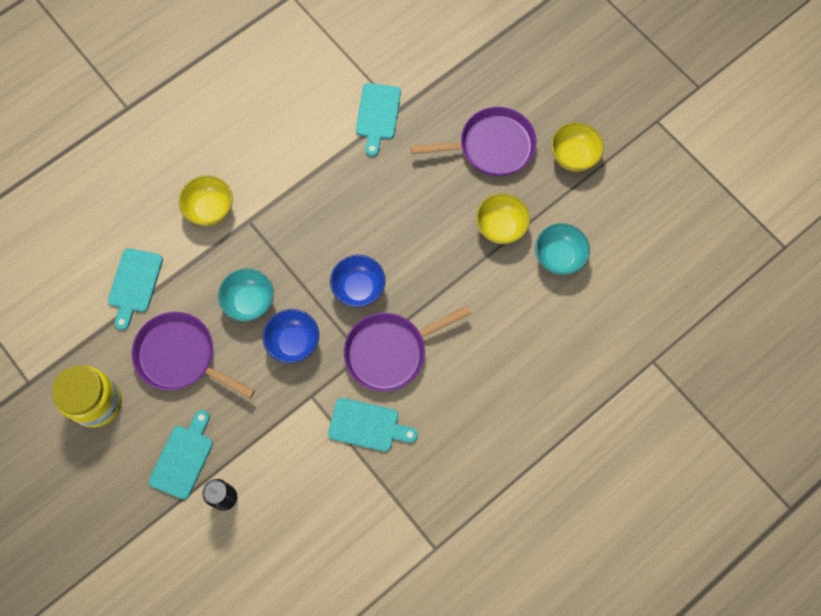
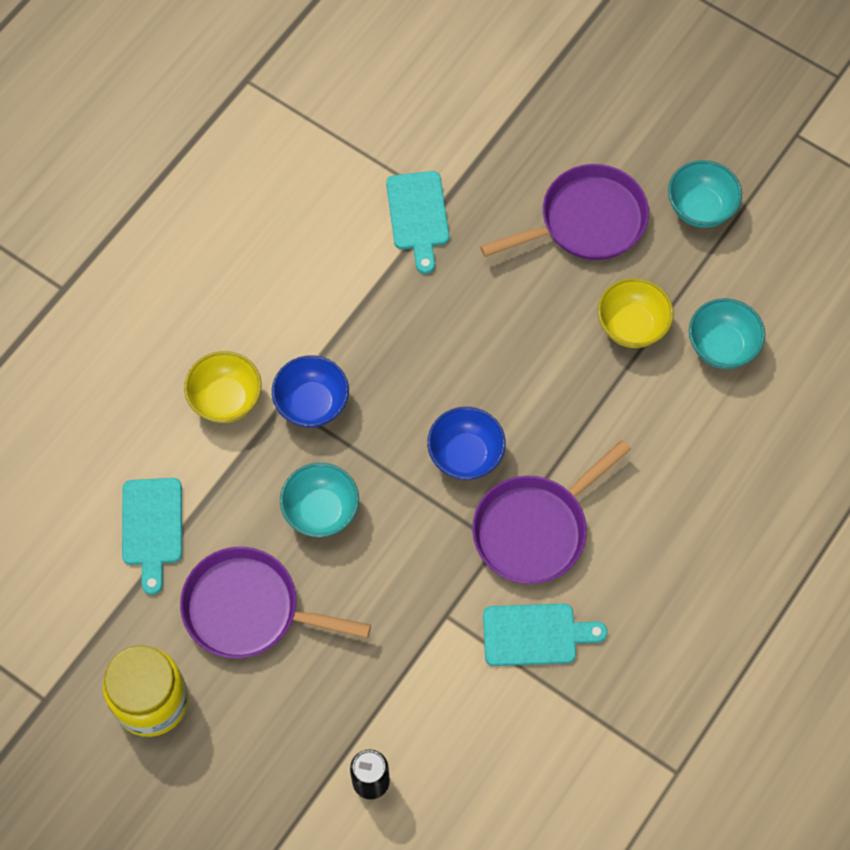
camera: 15 degrees left, 5 degrees down
(183, 458) = (296, 744): turquoise cutting board -> none
(293, 342) = (399, 549): blue bowl -> blue bowl (312, 403)
(573, 156) = (700, 208): yellow bowl -> turquoise bowl

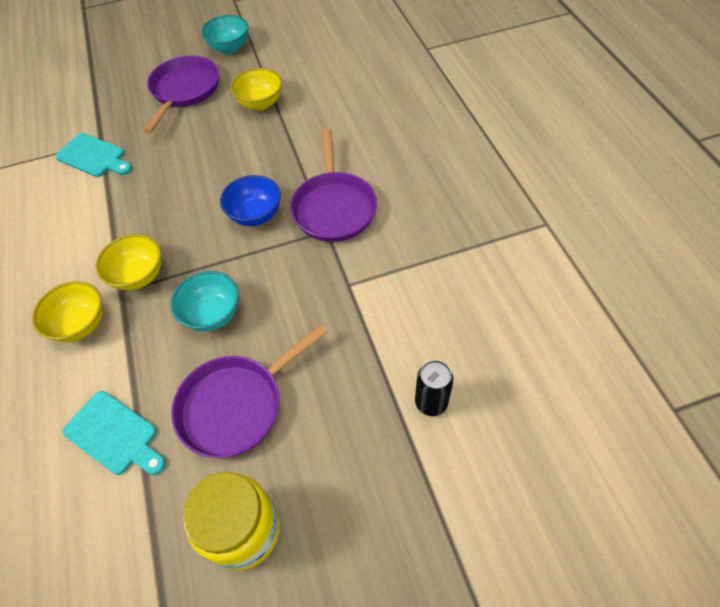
camera: 50 degrees left, 10 degrees down
(312, 403) = (139, 276): blue bowl -> yellow bowl
(535, 634) = (401, 244): turquoise cutting board -> none
(722, 346) = (309, 76): turquoise bowl -> none

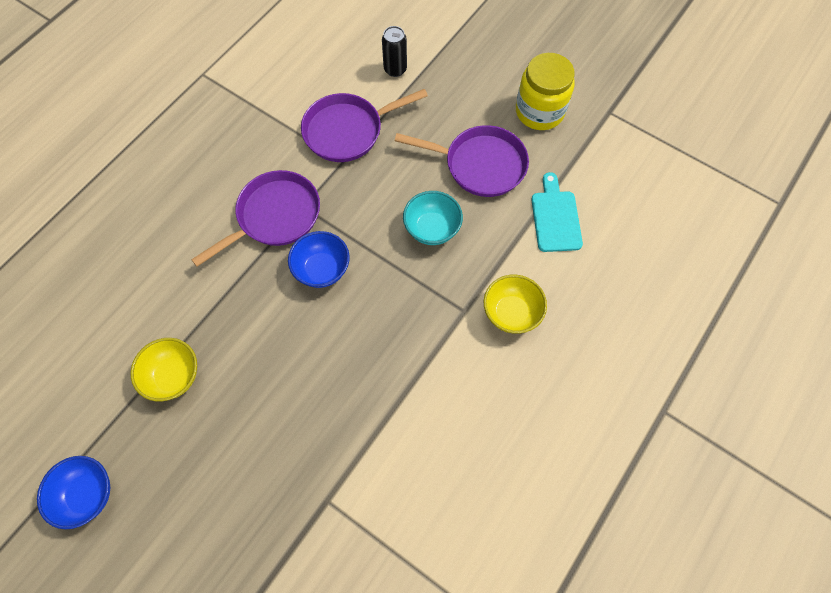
camera: 130 degrees left, 10 degrees up
(93, 156) = (351, 486): turquoise cutting board -> none
(139, 276) = (442, 309): yellow bowl -> none
(184, 91) = (196, 480): purple pan -> purple pan (348, 131)
(229, 48) = (87, 494): turquoise bowl -> blue bowl

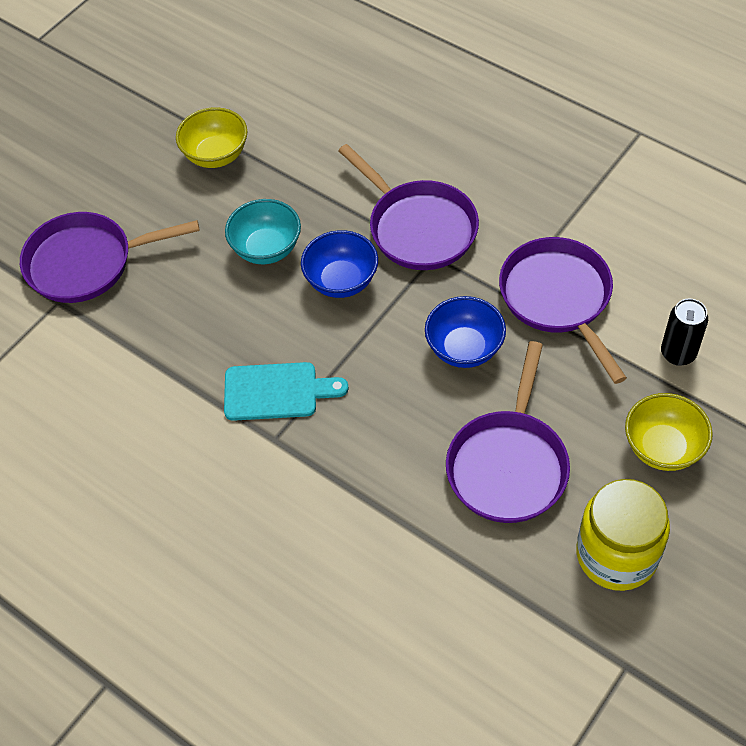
camera: 95 degrees right, 10 degrees down
(87, 494) = (101, 105): blue bowl -> blue bowl (464, 349)
(285, 480) = (87, 262): none -> purple pan
(432, 229) = (399, 402): turquoise bowl -> turquoise bowl (266, 249)
(511, 313) = (267, 496): yellow bowl -> yellow bowl (662, 448)
(555, 217) = (418, 564): turquoise cutting board -> turquoise cutting board (277, 391)

